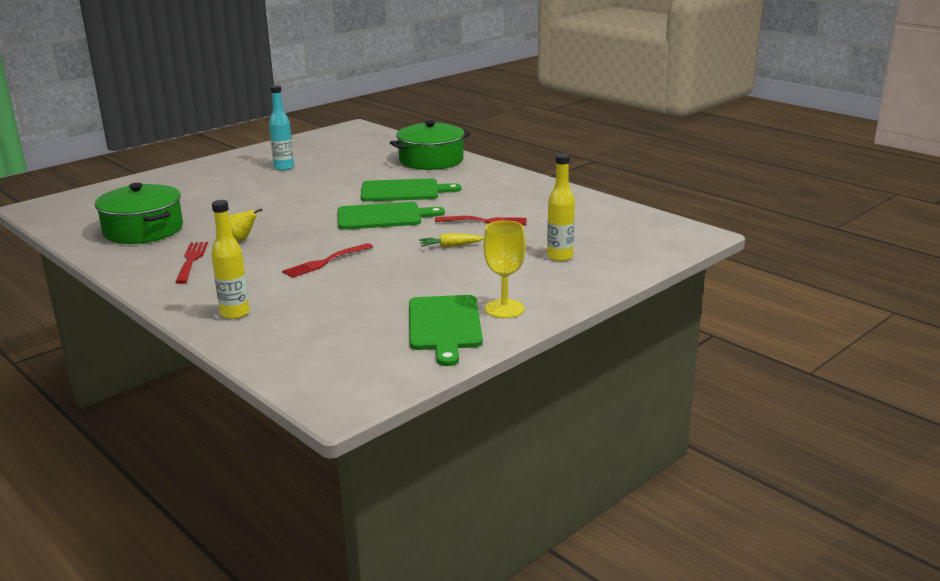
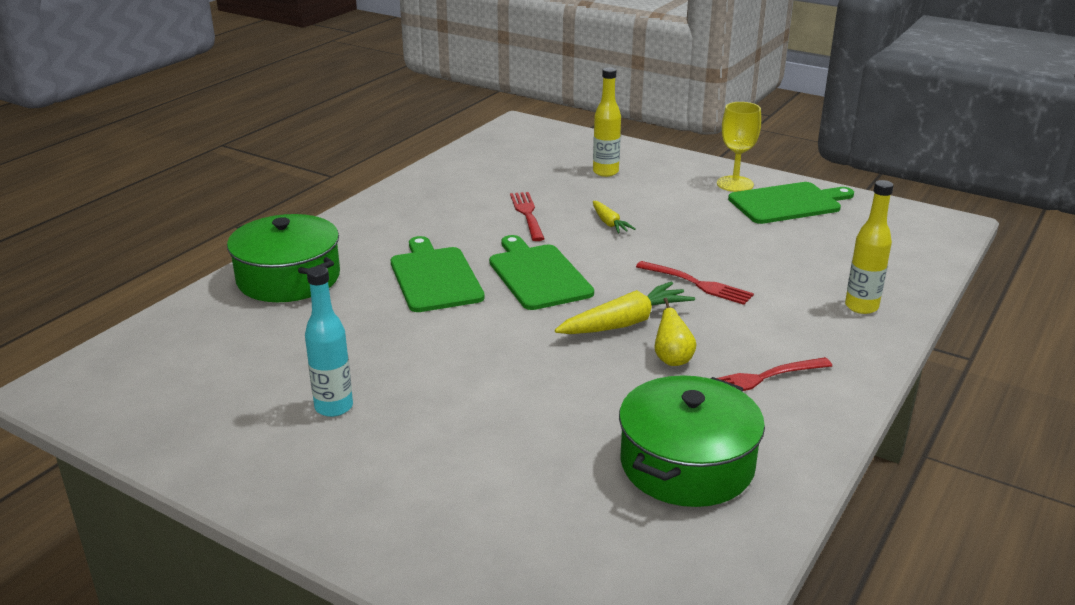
camera: 105 degrees left, 5 degrees up
(296, 233) = (625, 323): none -> yellow carrot

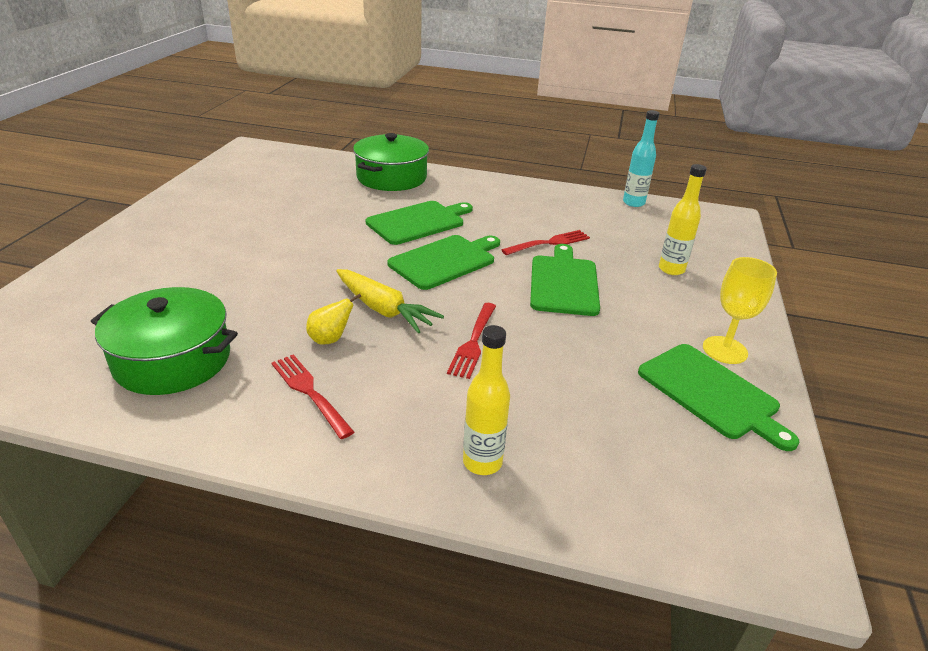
camera: 70 degrees right, 5 degrees up
(334, 407) = (240, 217): turquoise bottle -> turquoise bottle (633, 203)
(609, 223) = (563, 283): yellow carrot -> green cutting board

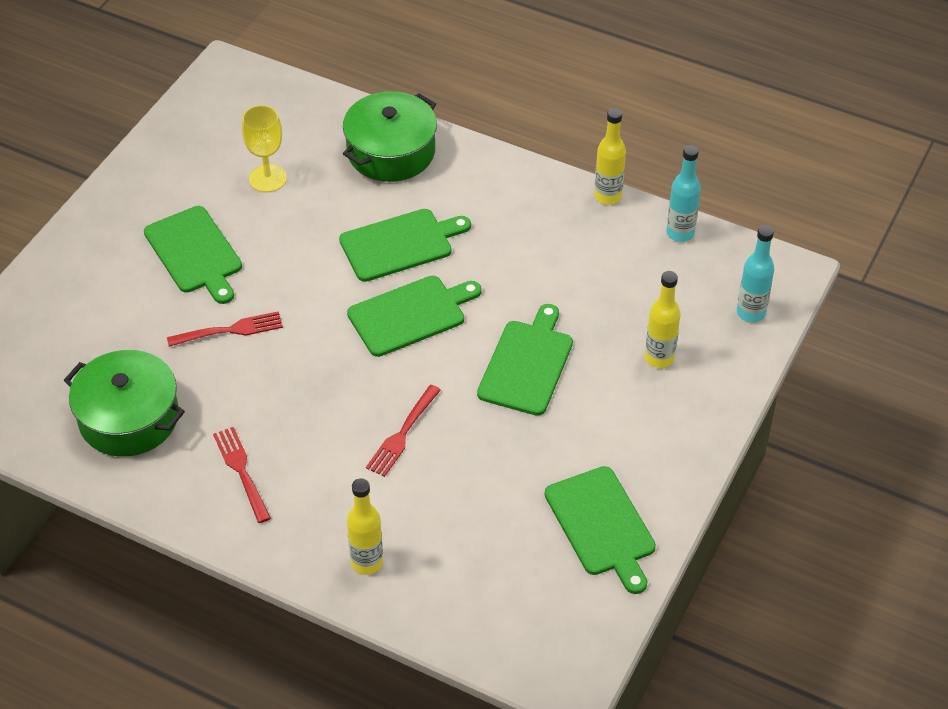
camera: 15 degrees right, 15 degrees up
(235, 238) = (195, 253): none -> green cutting board
(330, 339) = (269, 412): yellow pear -> none
(384, 310) = (328, 380): yellow carrot -> none
(548, 243) = (538, 298): red fork -> red fork (229, 331)
(568, 189) = (608, 196): none -> yellow bottle
(720, 238) = (751, 312): none -> turquoise bottle
(725, 350) = (647, 478): yellow goblet -> yellow goblet (267, 178)

